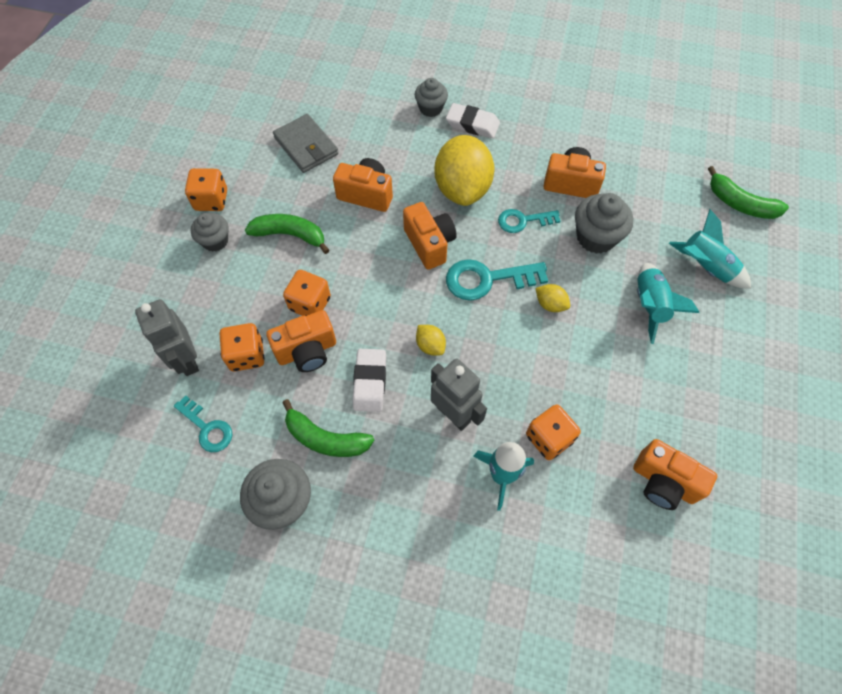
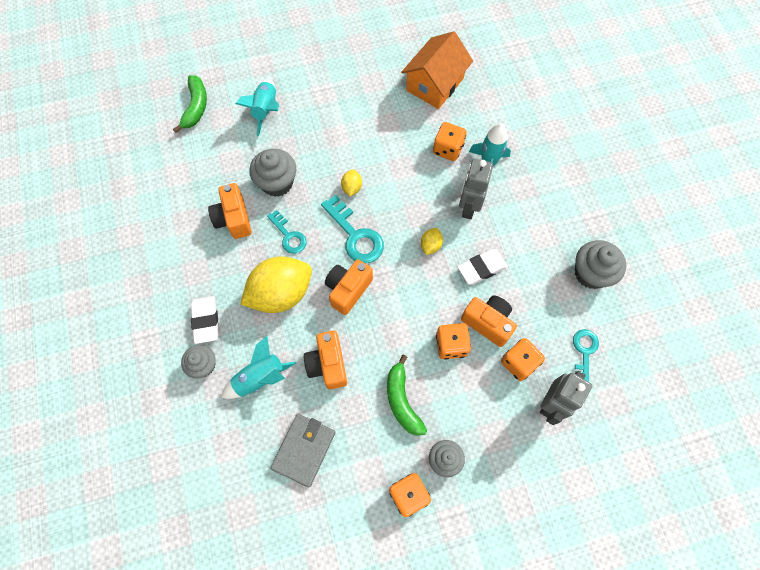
camera: 120 degrees left, 5 degrees up
(326, 438) = (537, 272): green banana -> none
(650, 306) = (317, 131): turquoise rocket -> turquoise rocket (260, 377)
(663, 482) = (435, 84): orange camera -> orange house

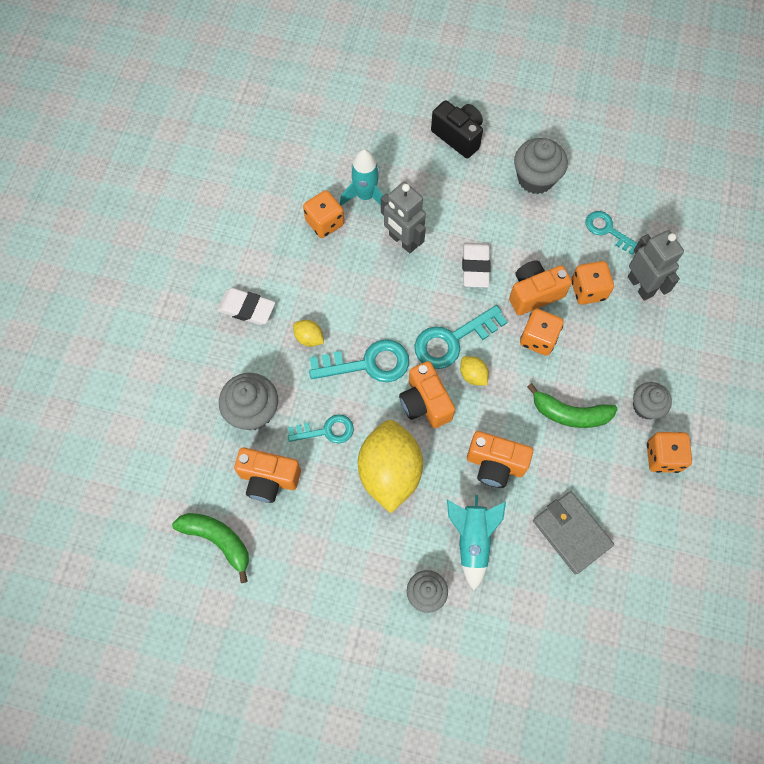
camera: 60 degrees left, 0 degrees up
(196, 107) = (89, 452): green banana -> green banana (218, 540)
(206, 320) = (375, 567): white eraser -> white eraser (246, 308)
(266, 111) = (150, 377): turquoise rocket -> none
(410, 283) = (452, 340): none -> turquoise key
(430, 245) = (423, 299): yellow lemon -> yellow lemon (473, 375)
(435, 84) = (238, 191): orange house -> none
(586, 199) = (458, 136): none -> black camera

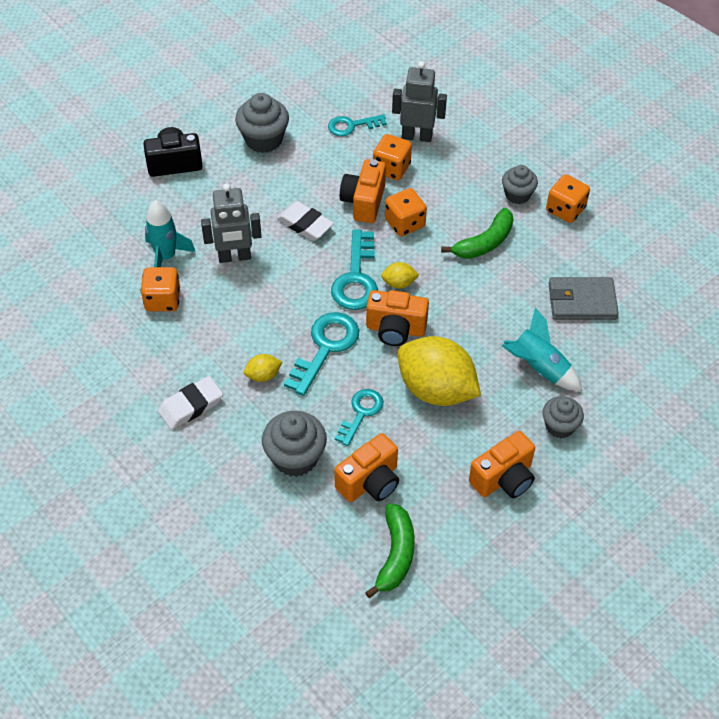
camera: 55 degrees left, 15 degrees down
(218, 540) = (395, 554): green banana -> green banana turned 120 degrees clockwise
(495, 464) = (487, 315): orange camera -> orange camera (503, 478)

